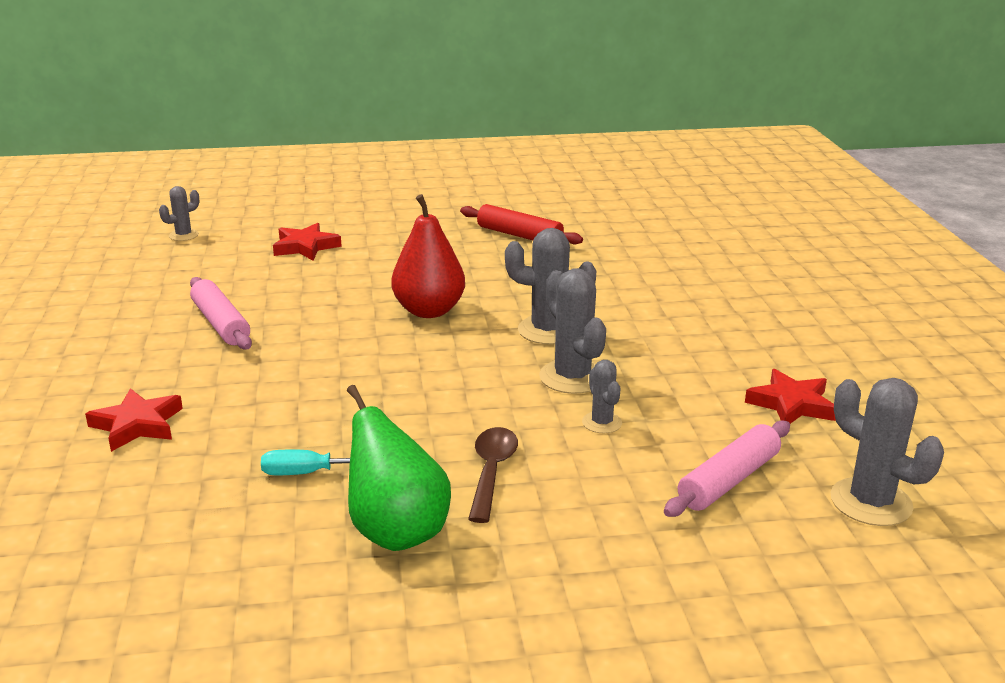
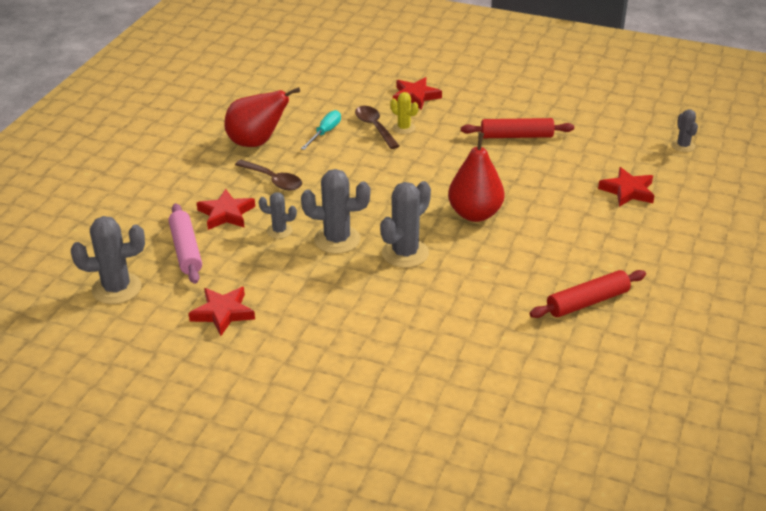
camera: 120 degrees right, 10 degrees up
(221, 323) = (516, 136): pink rolling pin -> red rolling pin
(251, 407) = (404, 128): none -> yellow cactus
(264, 433) = (374, 127): none -> brown spoon
(396, 531) = (257, 142): green pear -> red pear
(615, 480) = (226, 214): none -> red star

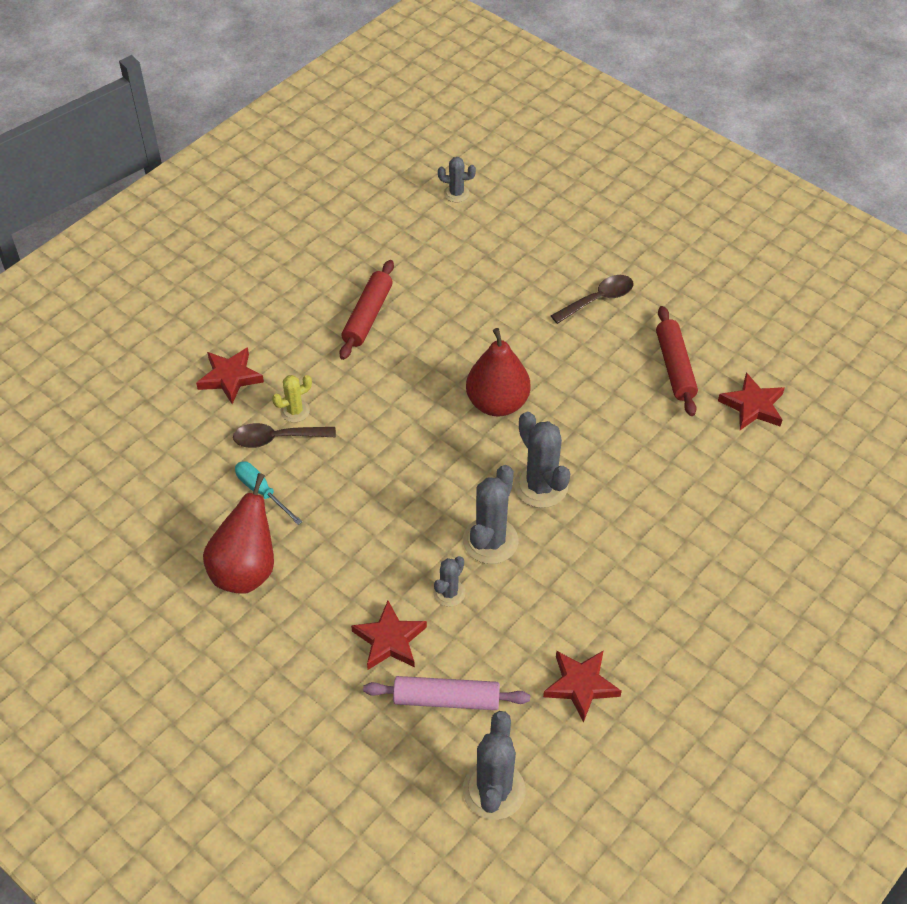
camera: 70 degrees left, 15 degrees up
(273, 180) = (341, 573): brown spoon -> brown spoon (598, 299)
(628, 191) = (513, 267): red star -> red star (753, 406)

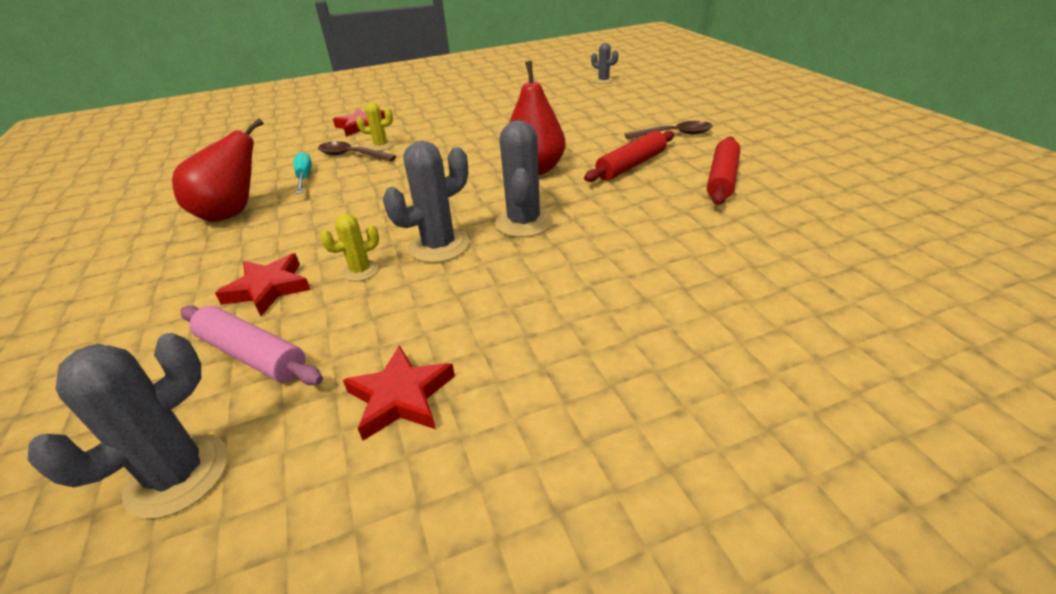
camera: 30 degrees right, 15 degrees down
(368, 316) = (484, 116): red rolling pin -> red rolling pin (631, 165)
(449, 593) = (360, 271): grey cactus -> yellow cactus
(753, 406) = (796, 217): red star -> none

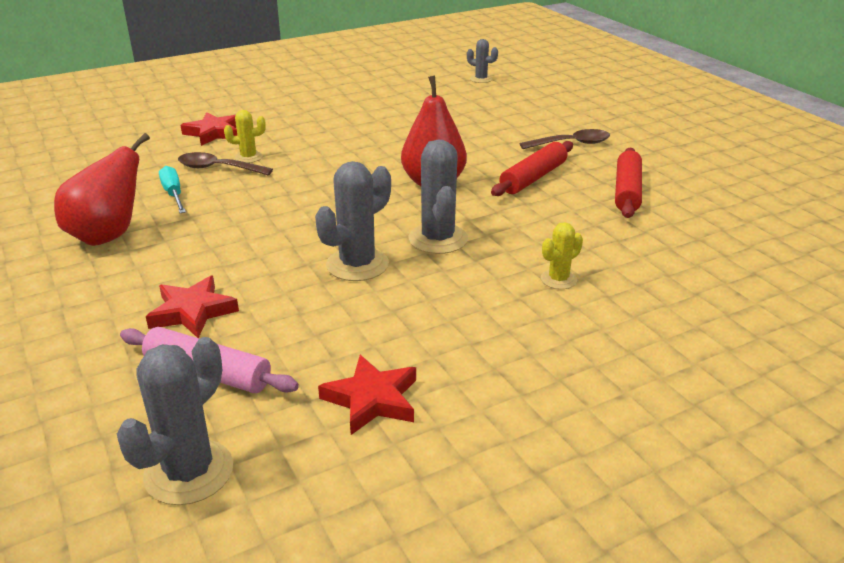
camera: 10 degrees left, 5 degrees down
(360, 271) = (284, 291): yellow cactus -> yellow cactus (558, 279)

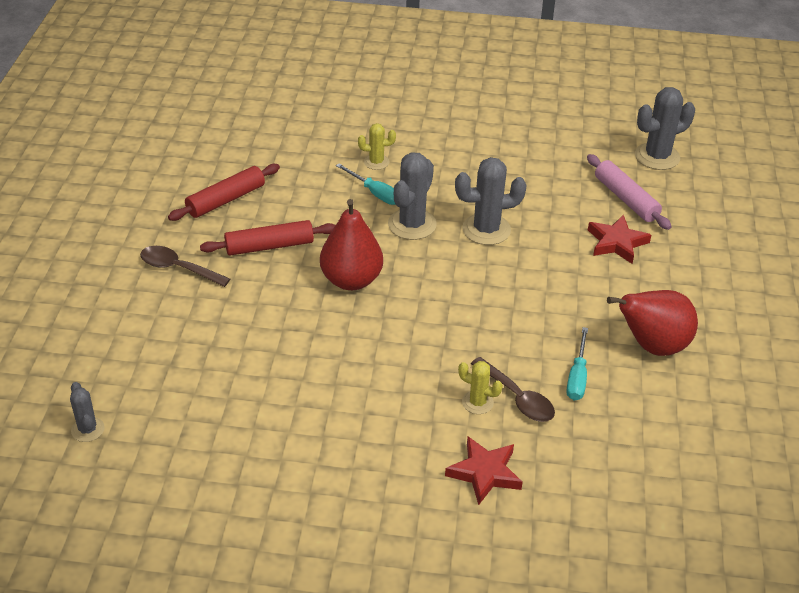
camera: 145 degrees left, 10 degrees up
(372, 399) = (550, 149): red star -> none
(512, 250) = (375, 193): none -> turquoise screwdriver

